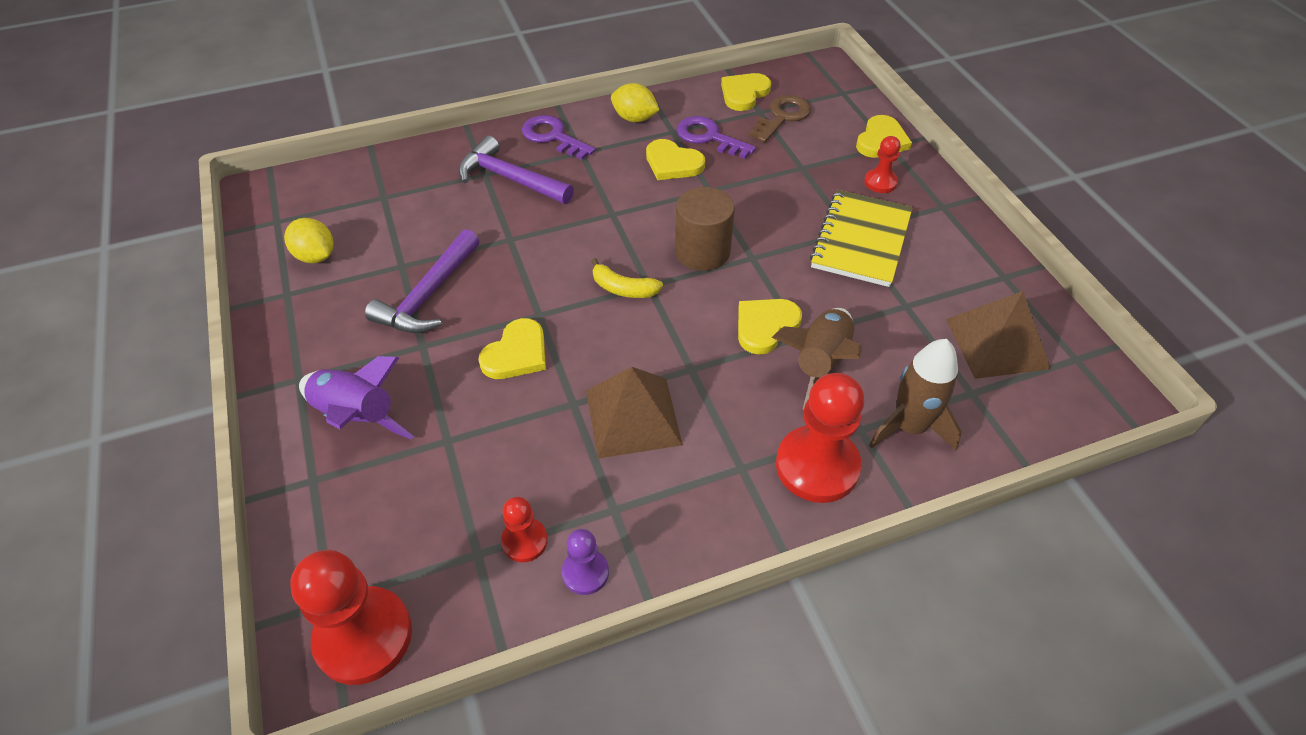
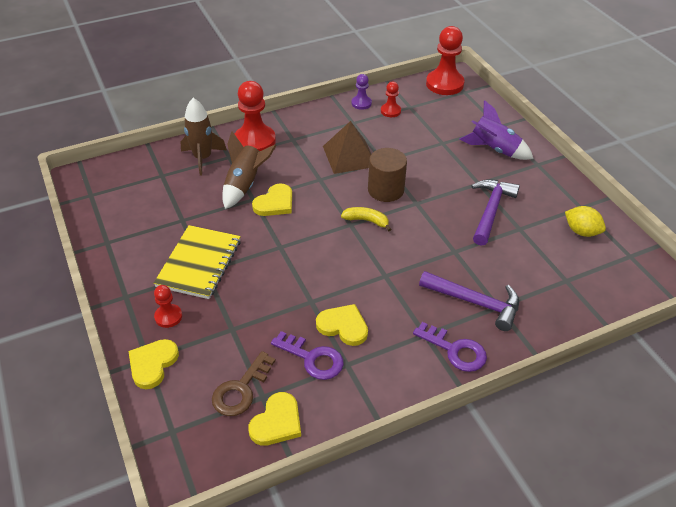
camera: 175 degrees right, 5 degrees down
(516, 353) = (422, 181): yellow heart -> none
(634, 118) = (385, 378): yellow lemon -> none
(702, 252) = (315, 249): brown cylinder -> brown cylinder (385, 190)
(996, 343) = (134, 200): brown pyramid -> none

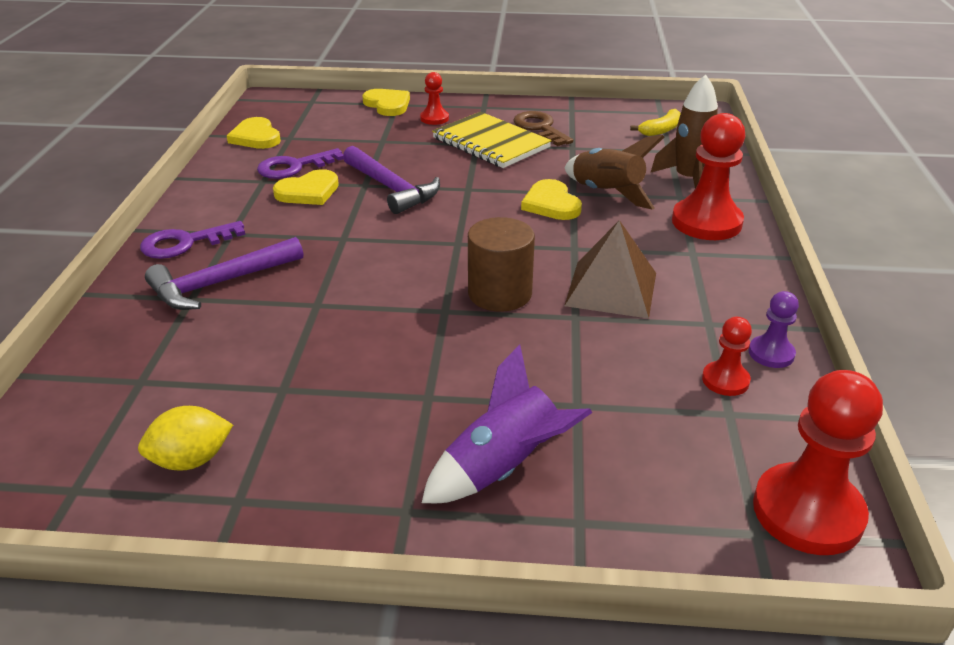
camera: 120 degrees right, 10 degrees down
(241, 390) = (309, 131): brown key -> brown key (539, 128)
(366, 221) = (451, 256): yellow banana -> yellow banana (661, 130)
(490, 210) = (352, 377): purple hammer -> purple hammer (391, 188)

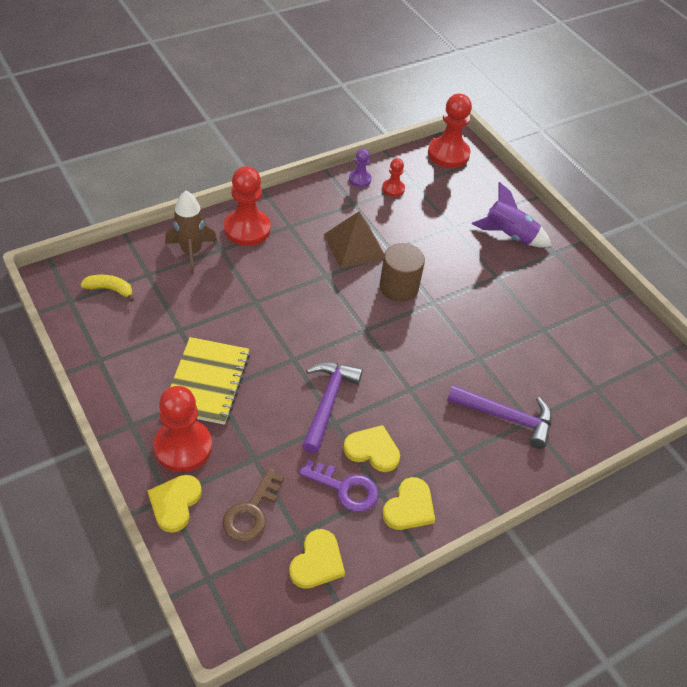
camera: 130 degrees left, 15 degrees up
(185, 243) = (491, 472): purple key -> none
(191, 460) = (607, 331): yellow lemon -> none
(434, 118) = (183, 447): red pawn -> red pawn, size x1.93
(539, 128) = (155, 364): brown key -> brown key (251, 512)
(551, 204) = (280, 306): yellow heart -> yellow heart (409, 507)
(606, 193) = (244, 284): brown rocket -> none

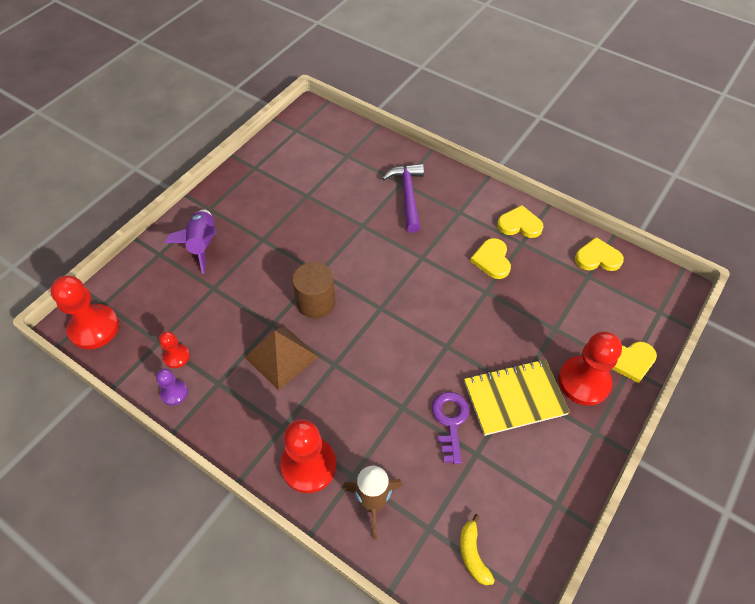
camera: 110 degrees left, 5 degrees up
(251, 512) = (596, 310): brown key -> none
(327, 402) = (471, 304): purple hammer -> none
(345, 488) = (534, 264): purple key -> purple key (450, 421)

